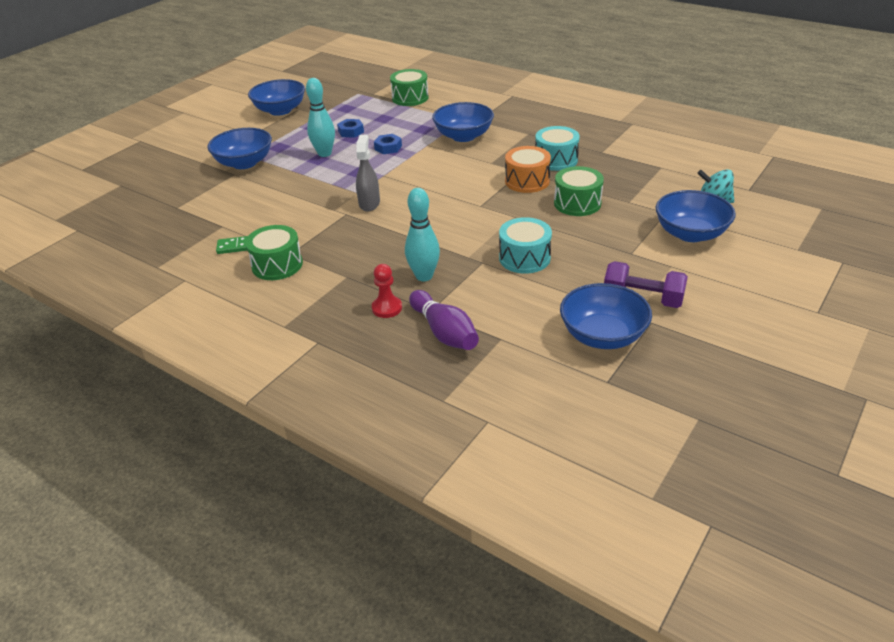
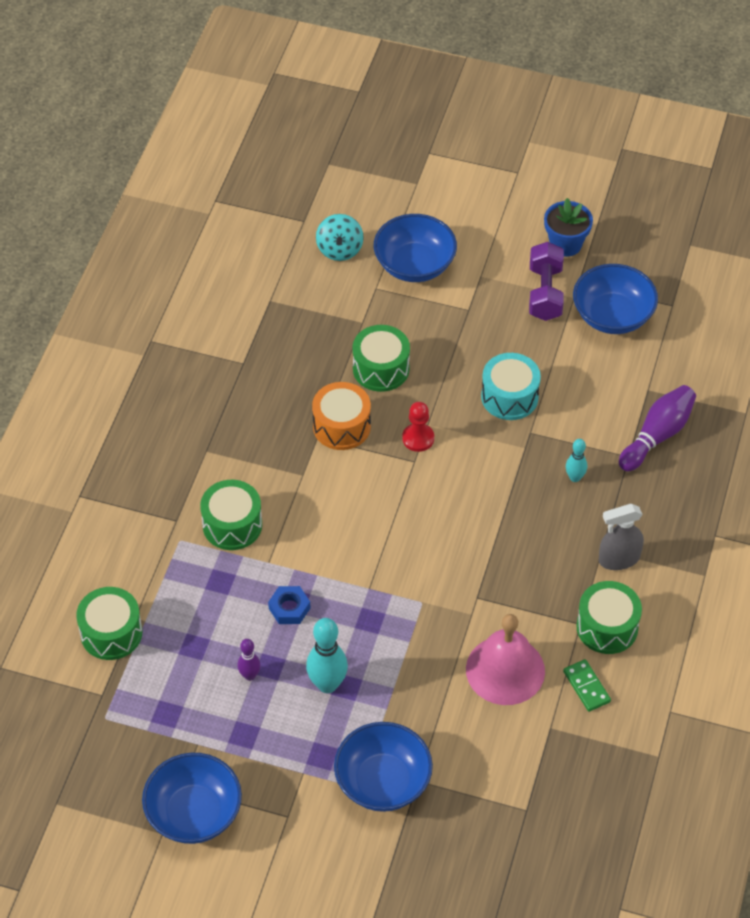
camera: 110 degrees left, 15 degrees up
(280, 215) = (505, 670): none -> pink bell
(351, 132) = (249, 675): blue nut -> purple bowling pin
(369, 203) = (445, 580): grey spray bottle -> grey spray bottle (618, 559)
(387, 308) = (640, 494): red pawn -> red pawn (418, 438)
(424, 276) = (575, 477): turquoise bowling pin -> turquoise bowling pin, size x0.56
(463, 136) = (232, 525): blue bowl -> green drum
(556, 160) = (277, 406): turquoise drum -> none
(708, 324) = (565, 244): none -> blue flower pot

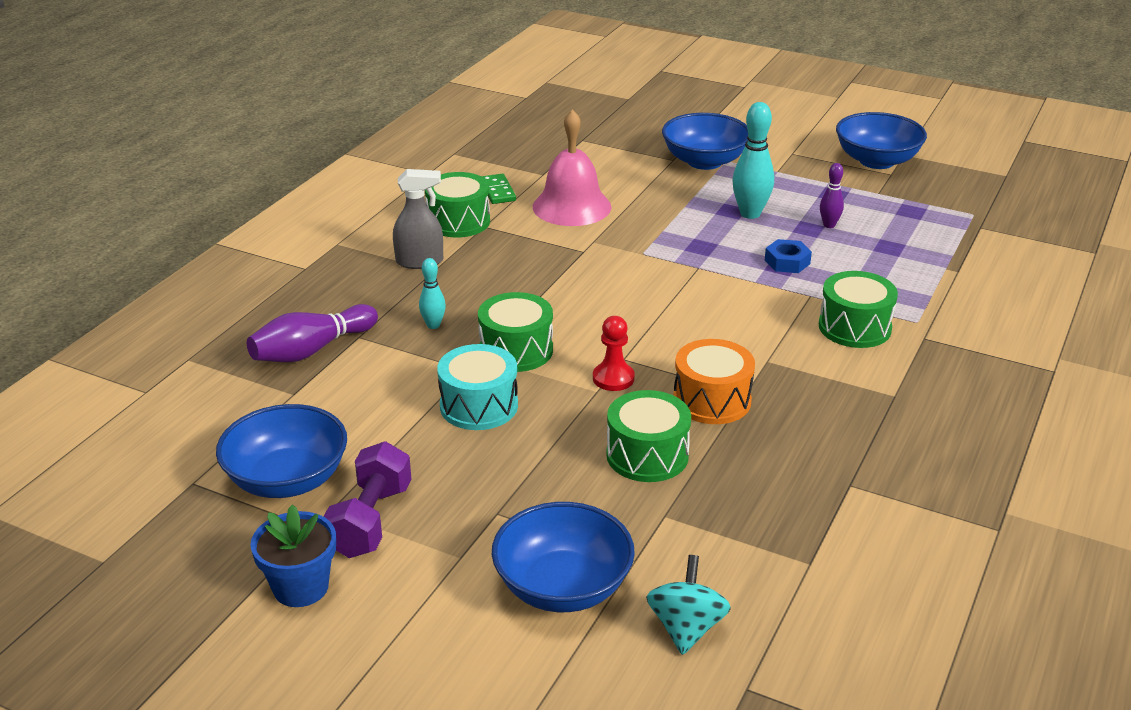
camera: 170 degrees left, 20 degrees down
(111, 633) = (981, 263): green drum -> green drum (516, 350)

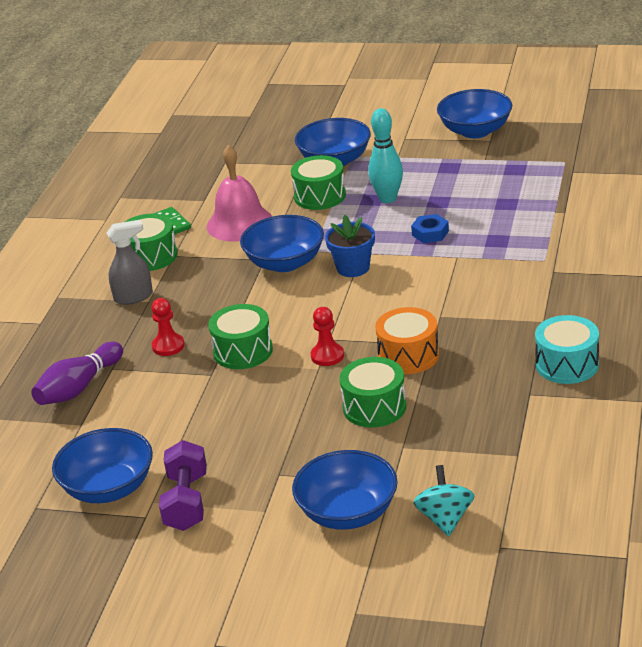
camera: 10 degrees left, 0 degrees up
(301, 587) = (156, 559): blue flower pot -> blue flower pot (353, 268)
(433, 325) = (168, 346): turquoise bowling pin -> red pawn
(479, 406) = (232, 400): turquoise drum -> turquoise drum (567, 364)
(605, 260) = (285, 263): none -> blue bowl
(829, 225) = (453, 195): purple bowling pin -> none
(854, 327) = (498, 275): green drum -> green drum (320, 196)

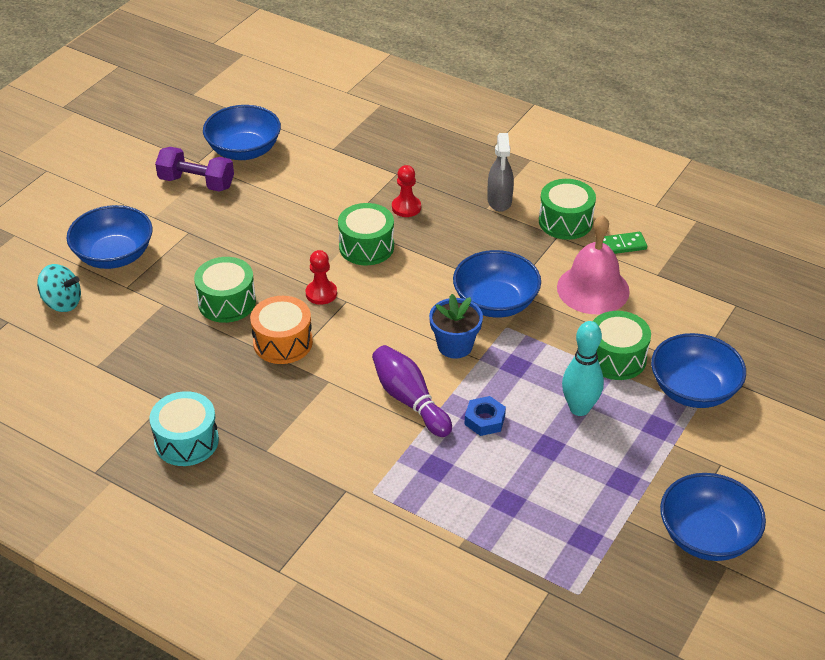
camera: 105 degrees right, 10 degrees up
(79, 387) = (382, 154): purple bowling pin -> purple bowling pin (409, 400)

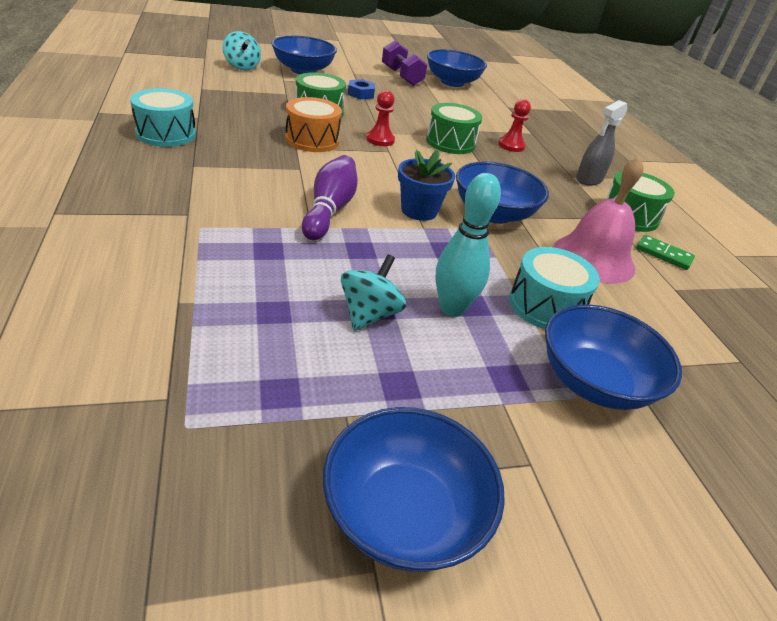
camera: 40 degrees right, 5 degrees down
(484, 420) = (360, 256): blue nut -> blue nut (361, 94)
(551, 455) = (369, 314): none -> turquoise spinning top
(616, 358) = (545, 306): green drum -> turquoise drum

